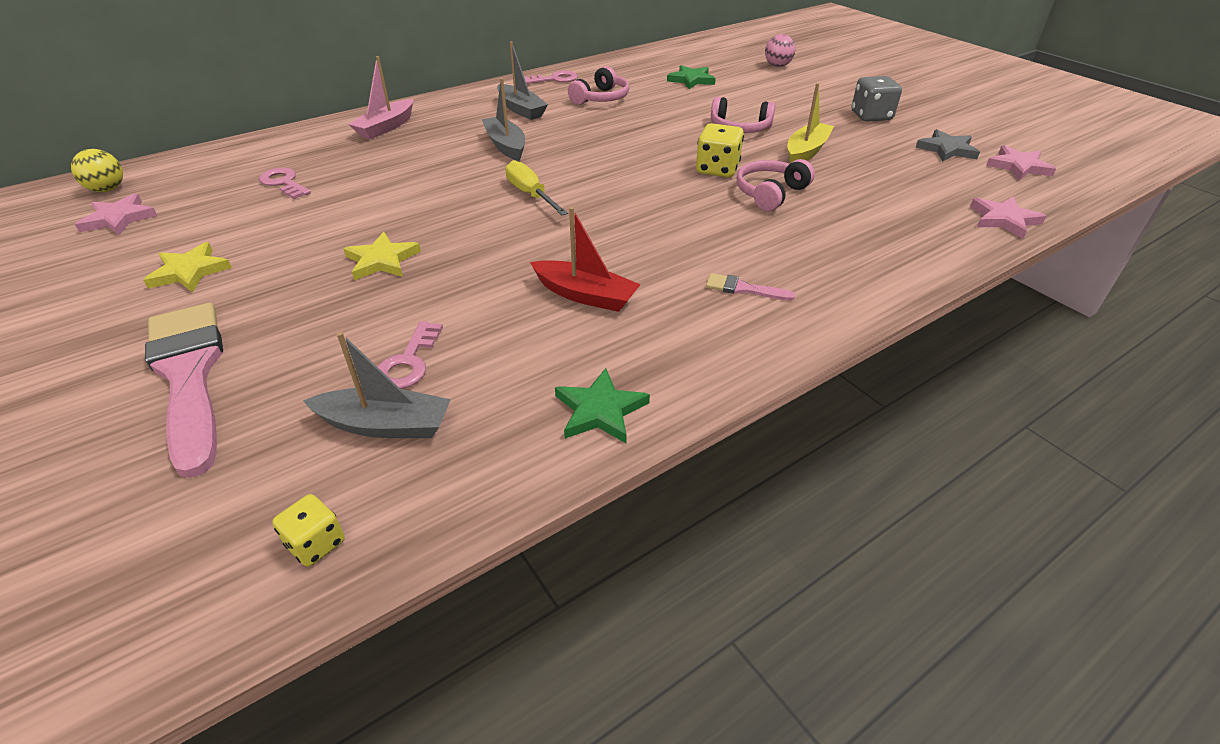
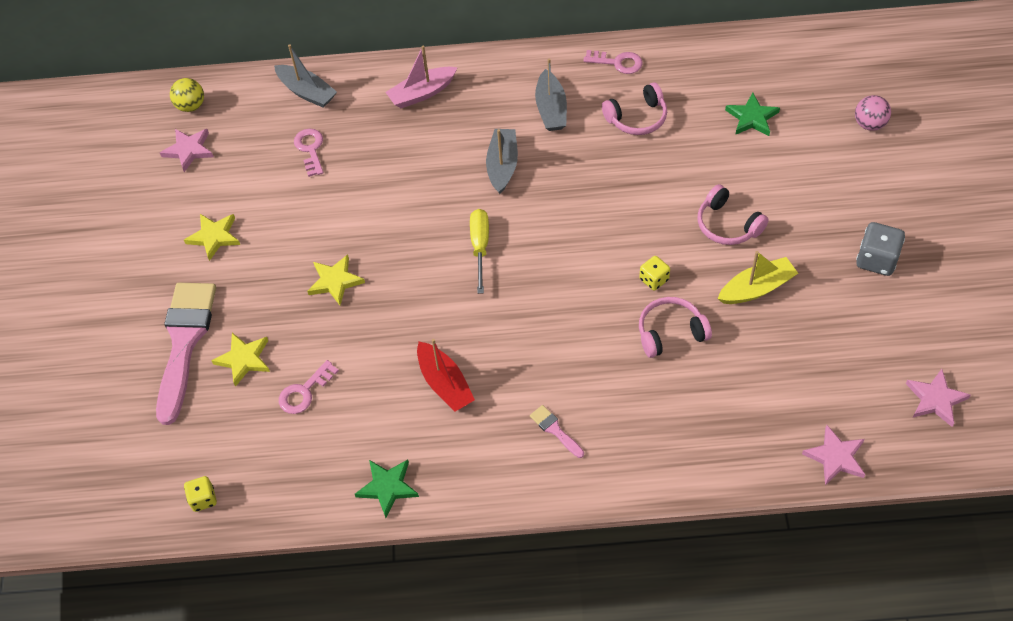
camera: 35 degrees right, 15 degrees up
(296, 362) = (244, 359): none -> yellow star
(385, 425) = (269, 437): grey boat -> grey boat (307, 92)
(717, 169) = (654, 279): yellow dice -> yellow dice, size x0.62
(947, 149) = (895, 344): grey star -> none

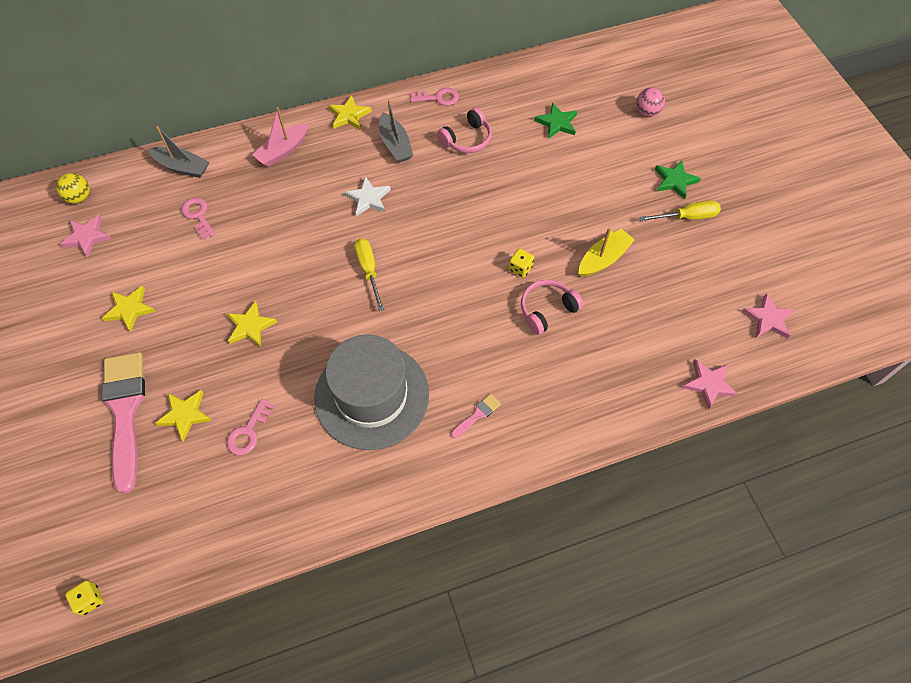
camera: 20 degrees left, 5 degrees up
(203, 499) = (179, 555): yellow dice -> yellow dice (90, 599)
(388, 487) = (347, 501): green star -> green star (675, 181)
(445, 383) = (372, 396): red boat -> grey hat
(502, 166) = (368, 198): grey boat -> white star
(507, 65) = (349, 115): none -> yellow star
(555, 430) = (477, 415): pink brush -> pink brush turned 105 degrees clockwise
(727, 225) = (564, 212): pink headphones -> none
(876, 260) = (687, 217): grey dice -> yellow screwdriver

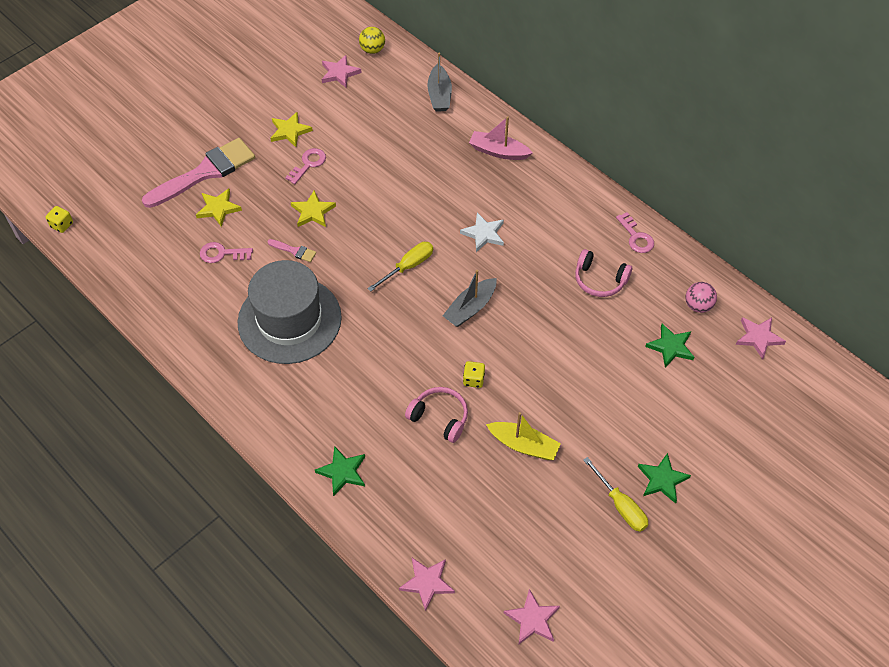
camera: 65 degrees right, 5 degrees down
(198, 215) = (398, 129): pink key -> pink key (308, 164)
(349, 115) = (568, 179): yellow star -> none
(395, 144) = (557, 227): grey boat -> grey boat (470, 308)
(477, 415) = (307, 402): pink brush -> pink brush (294, 251)
(569, 411) = (342, 472): none -> green star
(576, 68) = (758, 337): none -> pink star
(647, 112) = (742, 424): pink ball -> pink ball (698, 305)

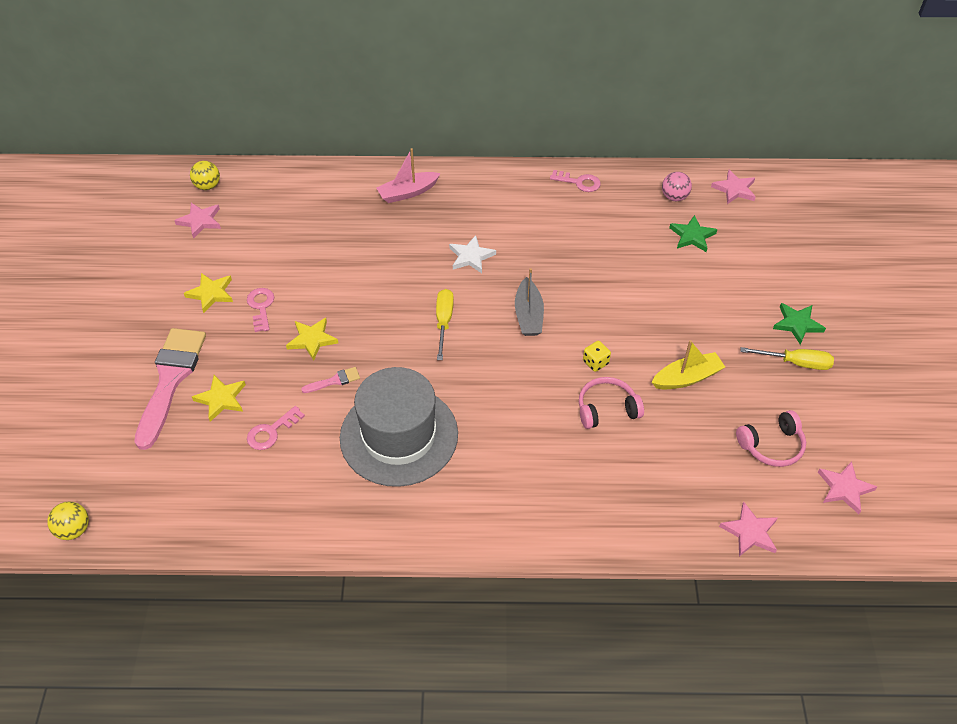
camera: 45 degrees left, 5 degrees down
(62, 225) = (74, 529): yellow dice -> yellow ball
(342, 472) = (589, 511): green star -> none
(439, 95) = (309, 183): grey boat -> none
(599, 280) = (592, 228): pink headphones -> pink headphones (772, 445)

